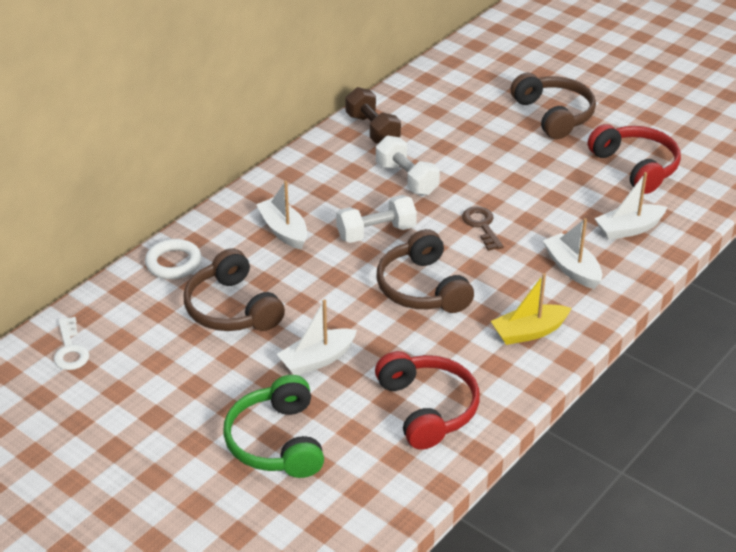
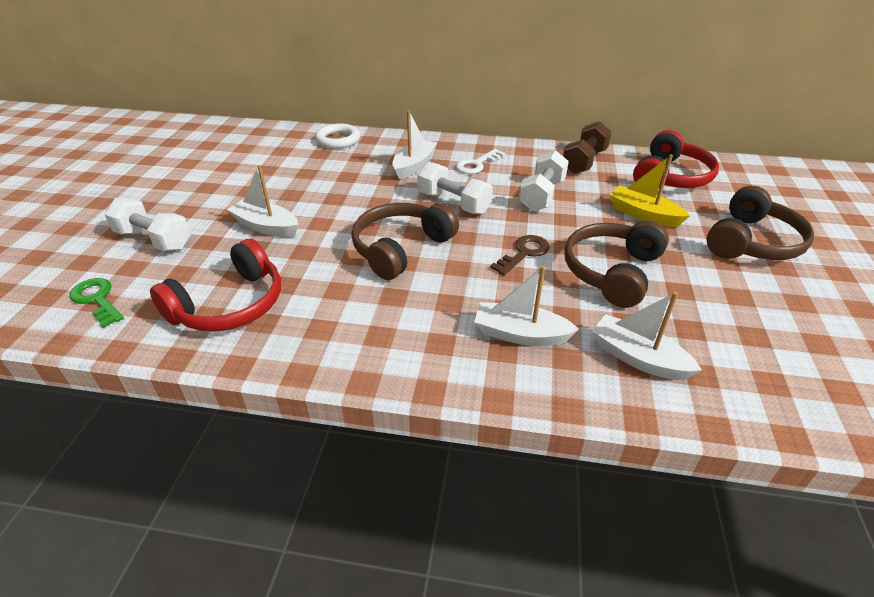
camera: 60 degrees right, 0 degrees up
(70, 349) = (223, 136): white key -> white key (476, 164)
(232, 308) = (304, 174): brown headphones -> brown headphones (612, 272)
(277, 441) = (154, 240): green headphones -> white dumbbell
(356, 492) = (97, 299): none -> green key
(529, 332) = (388, 335): yellow boat -> yellow boat (643, 215)
(572, 268) = (520, 334): white boat -> white boat turned 105 degrees counterclockwise
(635, 167) = (756, 327): red headphones -> red headphones (670, 177)

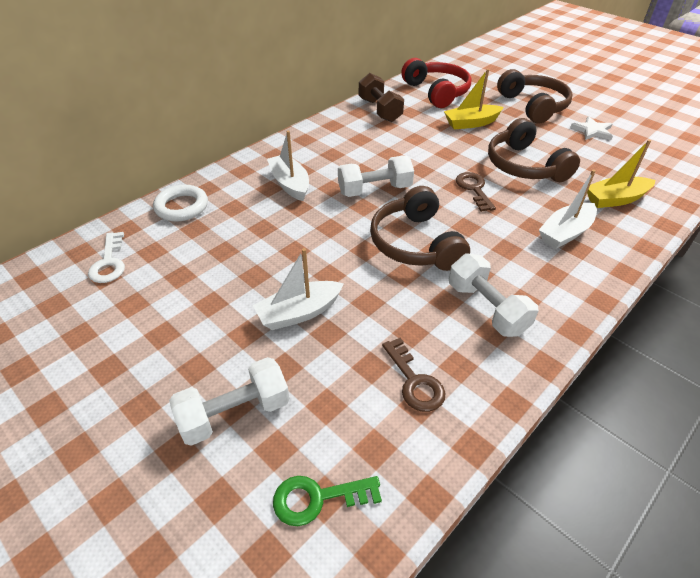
camera: 55 degrees left, 5 degrees up
(229, 304) = (414, 381): red headphones -> brown key
(476, 164) = (327, 154): white key -> white key (109, 262)
(541, 195) = (406, 147): white dumbbell -> white dumbbell (487, 308)
(638, 358) = (615, 199): white boat -> yellow boat
(772, 301) = (592, 131): none -> white star

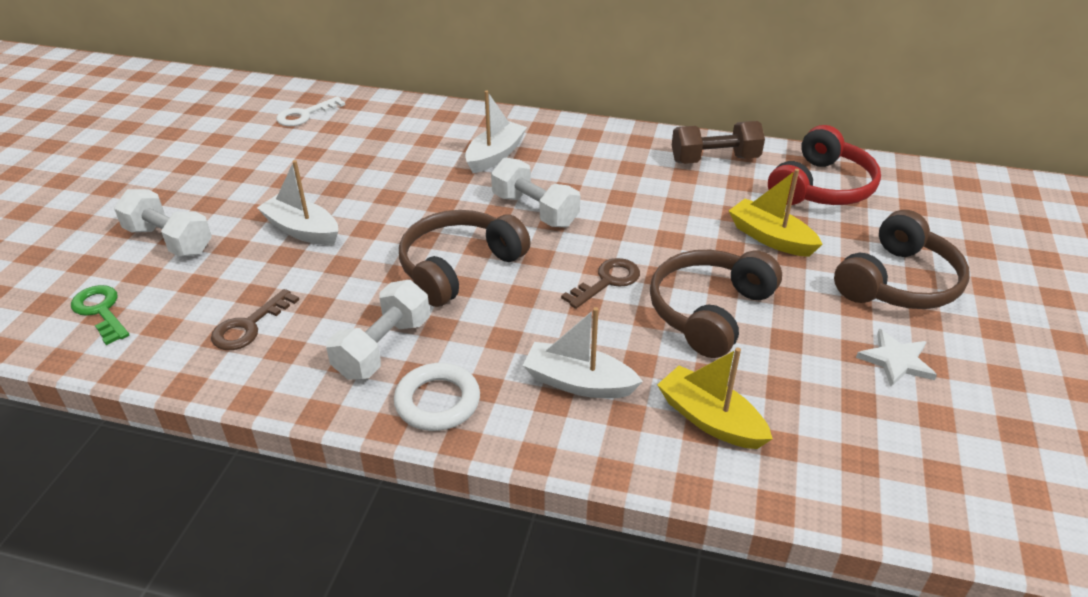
camera: 60 degrees right, 5 degrees down
(182, 207) = (405, 115): white ring -> white ring (437, 401)
(380, 110) = (714, 159): brown dumbbell -> brown dumbbell turned 45 degrees clockwise

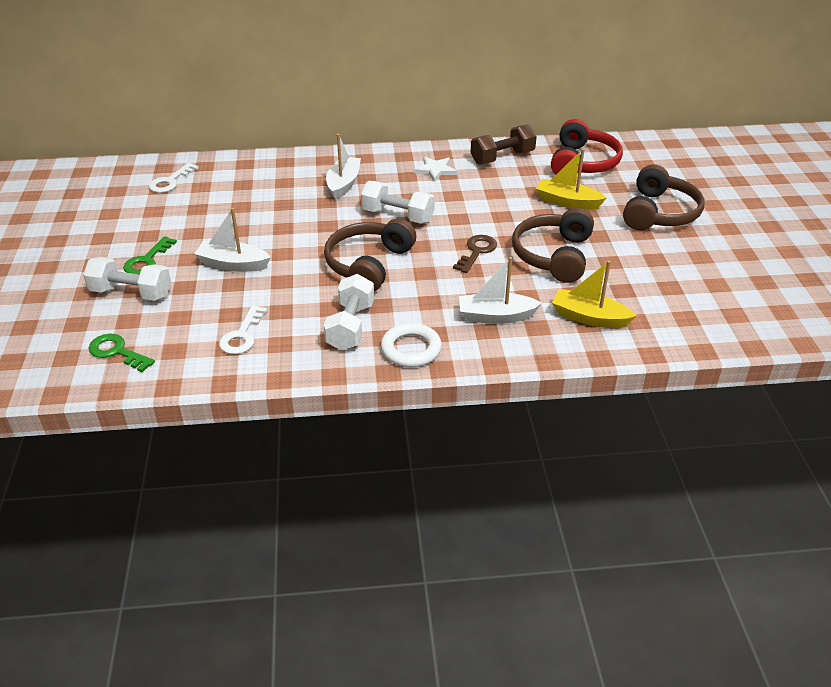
camera: 20 degrees left, 0 degrees up
(214, 204) = (147, 261): none -> green key
(249, 326) = (242, 335): brown key -> white key
(896, 360) = (680, 259): white star -> white star (435, 170)

